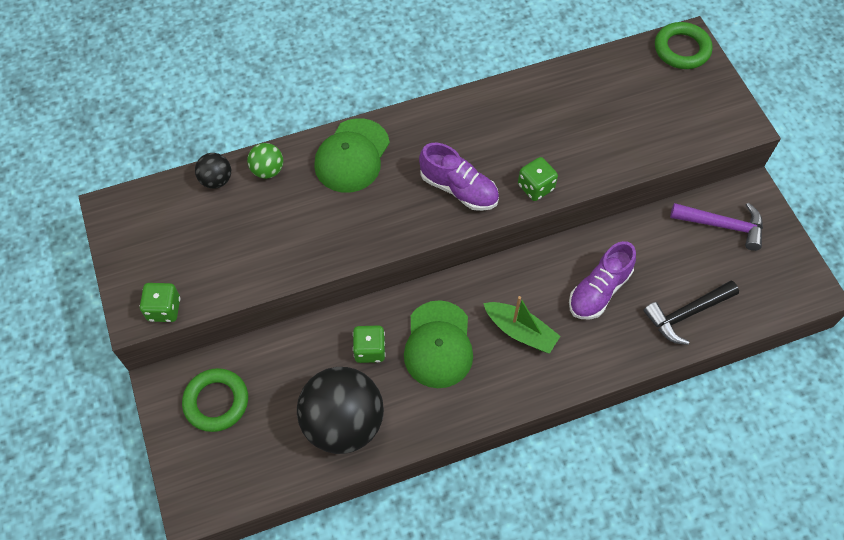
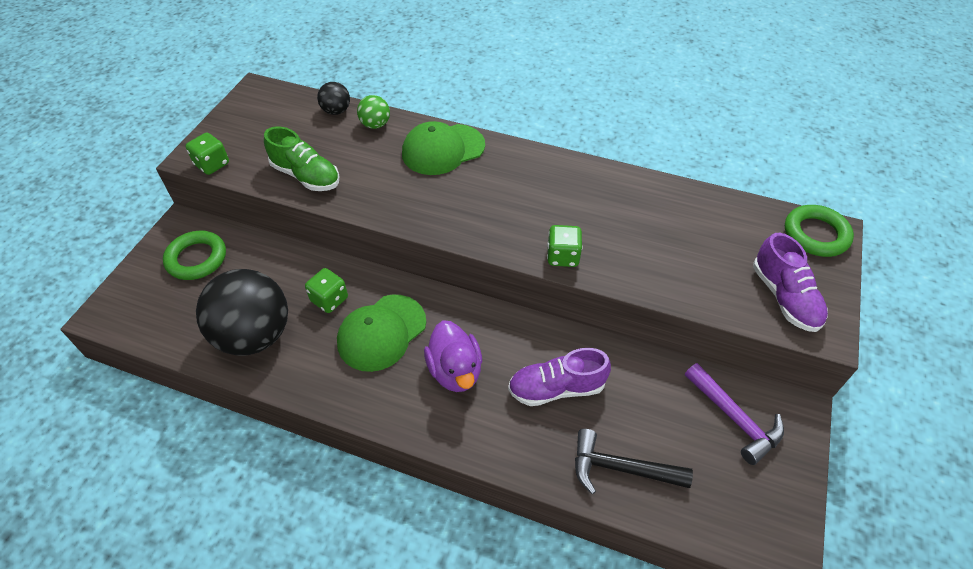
camera: 40 degrees right, 10 degrees down
(263, 260) = (306, 176): none -> green shoe
(458, 189) = (497, 218): purple shoe -> purple shoe (784, 297)
(520, 331) = (455, 371): green boat -> purple duck

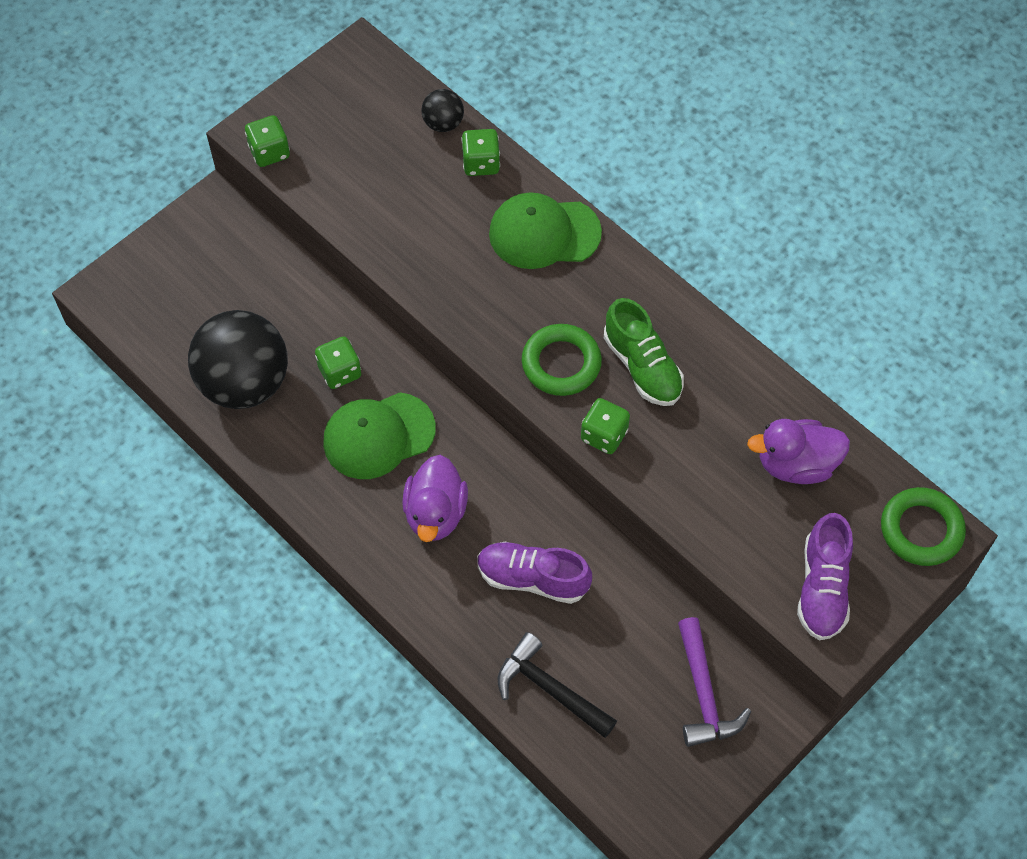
camera: 25 degrees right, 10 degrees up
(197, 259) = (216, 259): green ring -> green ring (561, 363)
(306, 176) = (368, 210): green shoe -> green shoe (642, 366)
(375, 125) = (481, 163): green ball -> green dice
(706, 225) = (796, 464): none -> purple duck

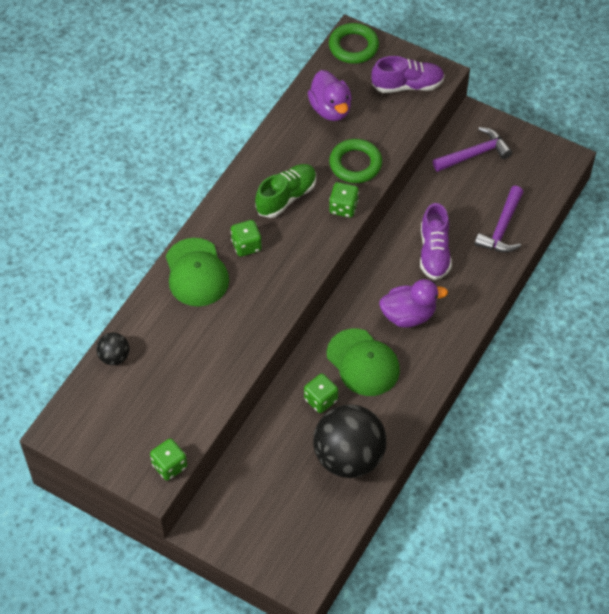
camera: 105 degrees left, 5 degrees down
(481, 163) = (145, 324): green dice -> green dice (246, 245)
(549, 689) = (502, 228): black hammer -> purple hammer
(561, 363) = (298, 241): green ring -> green ring (355, 164)

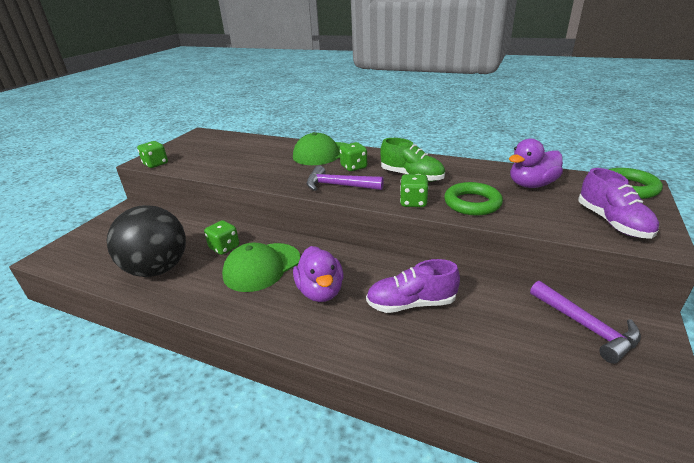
camera: 85 degrees right, 25 degrees down
(114, 357) = (251, 140): black ball -> none
(502, 228) = (476, 366): purple hammer -> purple hammer (338, 185)

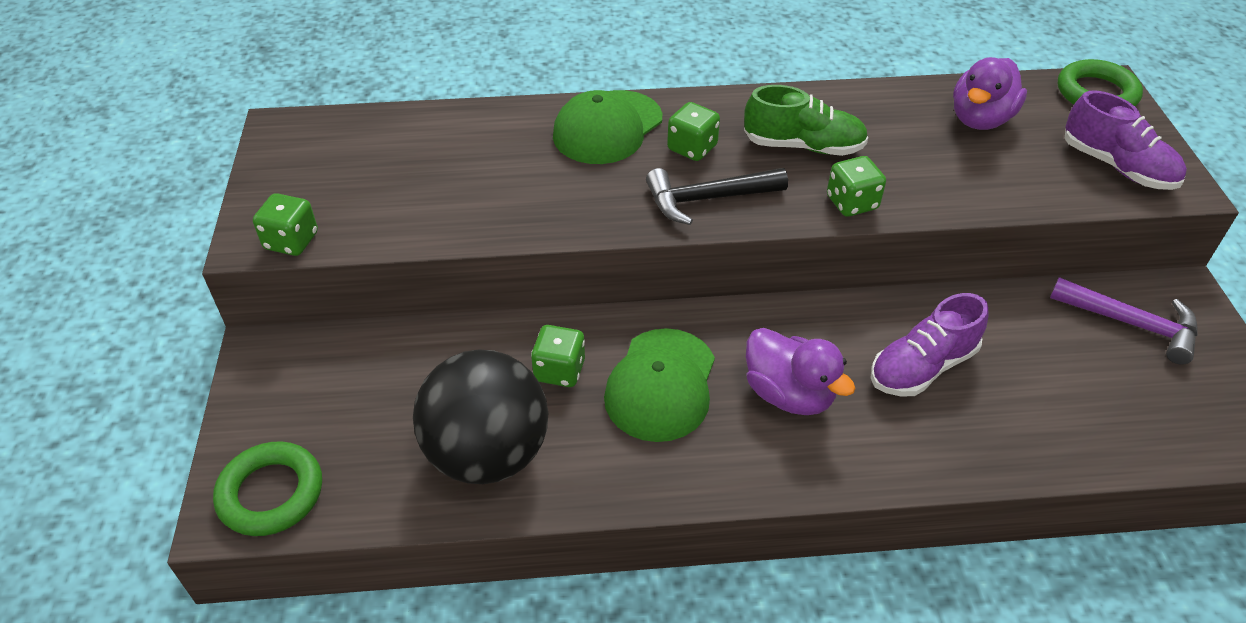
camera: 30 degrees left, 15 degrees up
(338, 185) = (707, 199): purple hammer -> black hammer
(472, 203) = (931, 180): green ring -> green ring (271, 493)

